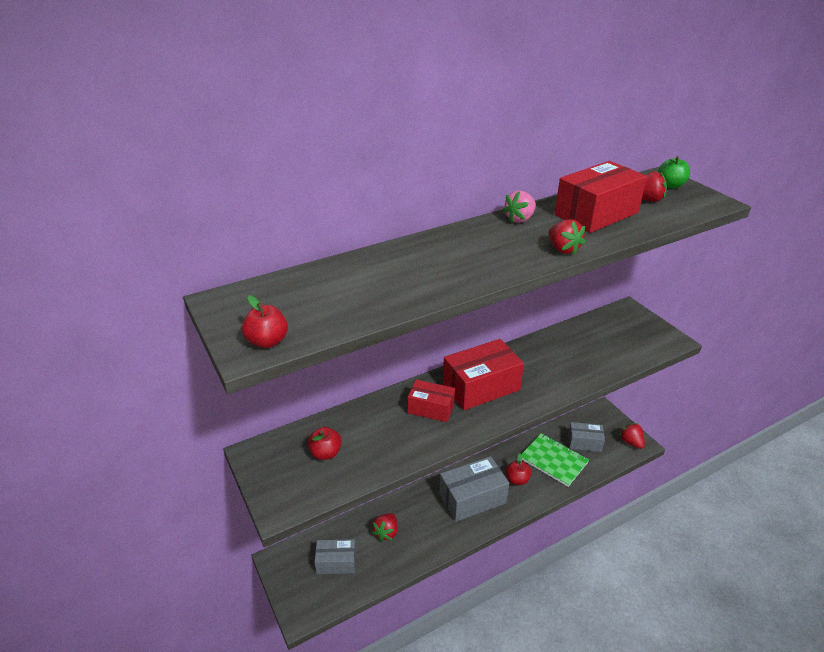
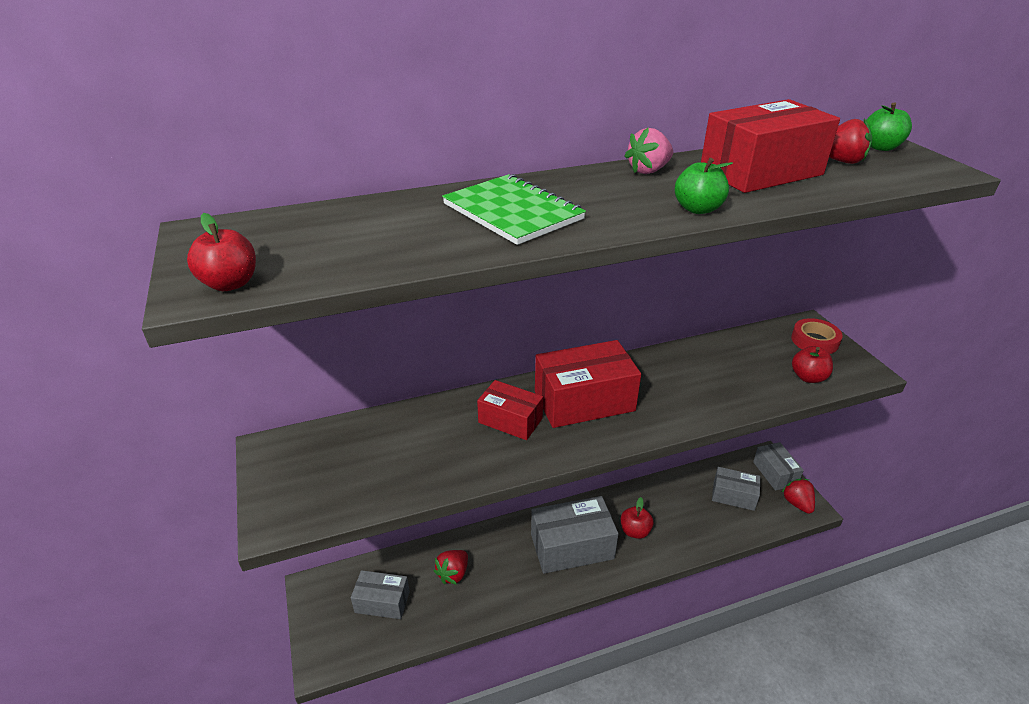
camera: 10 degrees right, 0 degrees up
(325, 453) = (357, 460): red apple -> red apple (808, 377)
(553, 460) = (688, 513): green notebook -> green notebook (512, 212)
(563, 249) = (698, 209): red strawberry -> green apple
(611, 421) = (775, 473): none -> grey box
(634, 321) = (814, 341): none -> red tape

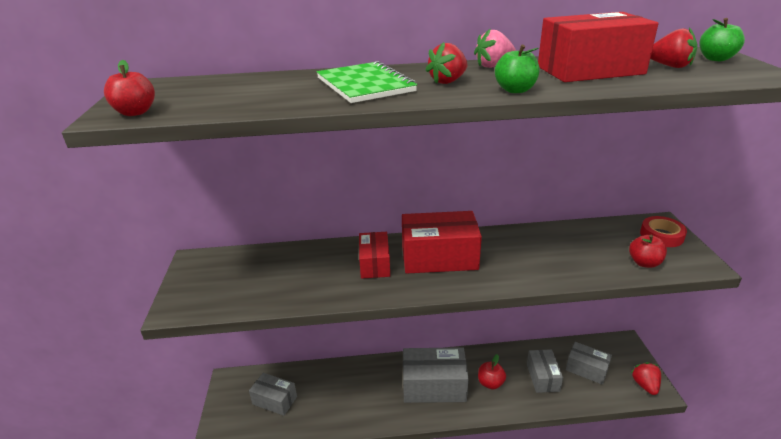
camera: 15 degrees right, 5 degrees down
(453, 573) = (334, 389): red strawberry -> red strawberry (448, 81)
(510, 420) = (374, 264): red box -> red box turned 45 degrees clockwise
(775, 473) = (630, 357): grey box -> grey box (543, 377)

